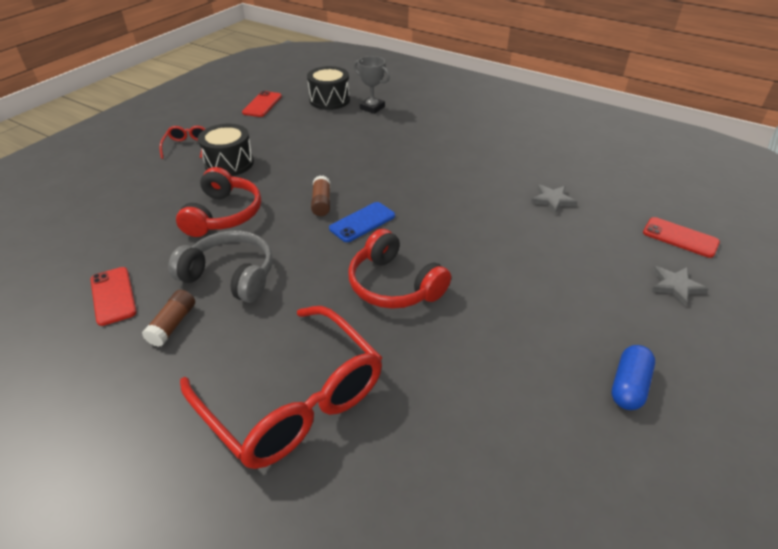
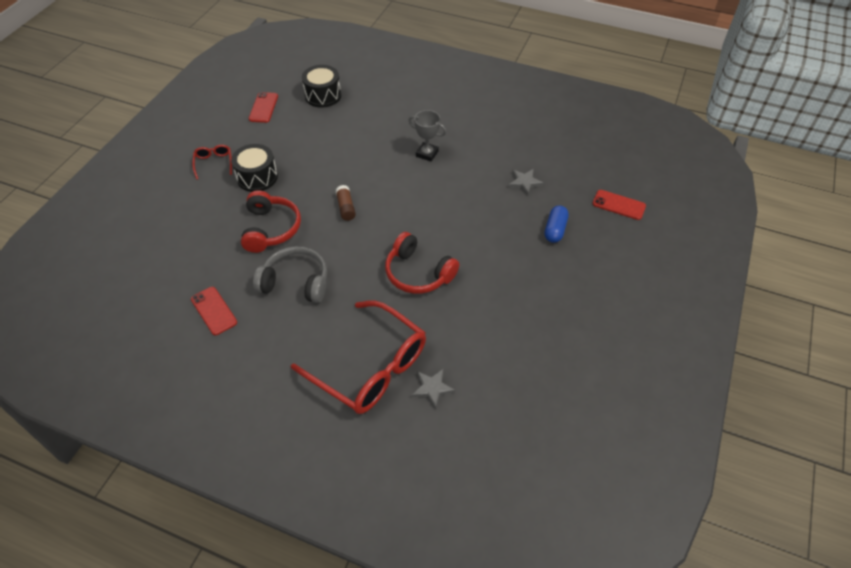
camera: 10 degrees left, 10 degrees up
(173, 324) = (268, 327): brown glue stick -> none
(362, 222) = (382, 222): blue phone -> none
(372, 108) = (363, 101): grey trophy -> grey trophy (427, 154)
(628, 386) = (583, 325): blue capsule -> blue capsule (555, 230)
(675, 286) = (614, 247): grey star -> grey star (432, 388)

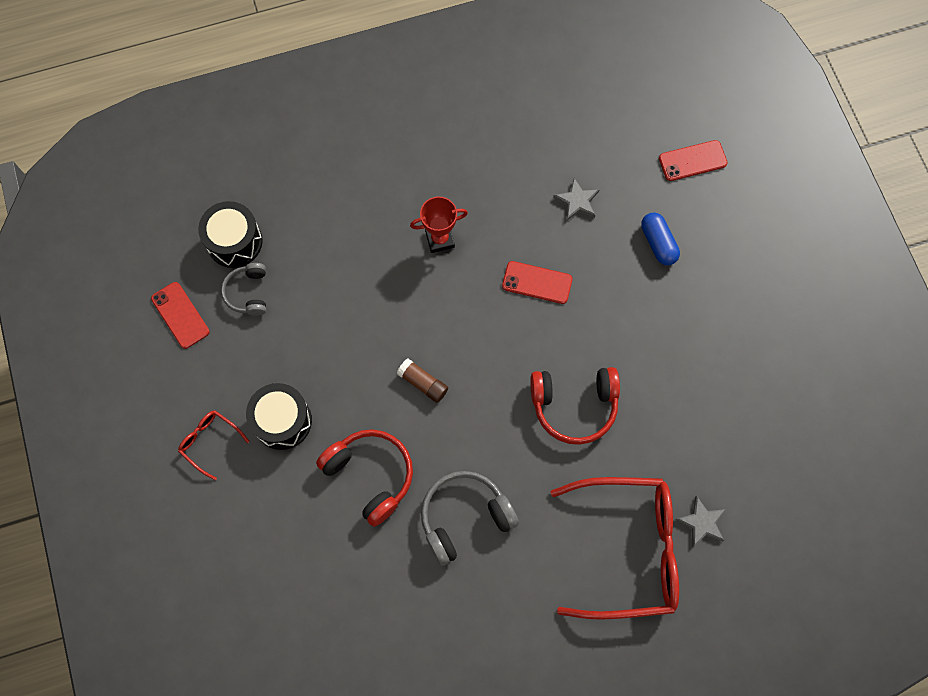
camera: 40 degrees left, 20 degrees up
(214, 311) = (416, 619): red phone -> red phone (537, 282)
(305, 118) = (248, 293): none -> grey headphones
(427, 154) = (440, 239): grey trophy -> red trophy

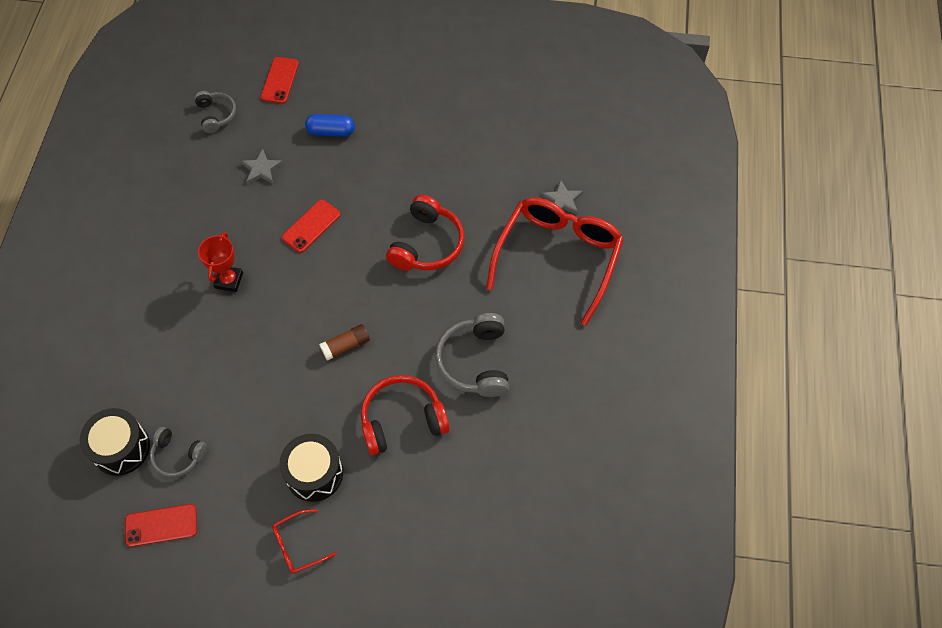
camera: 65 degrees left, 10 degrees down
(616, 125) = (216, 115): none -> grey headphones

